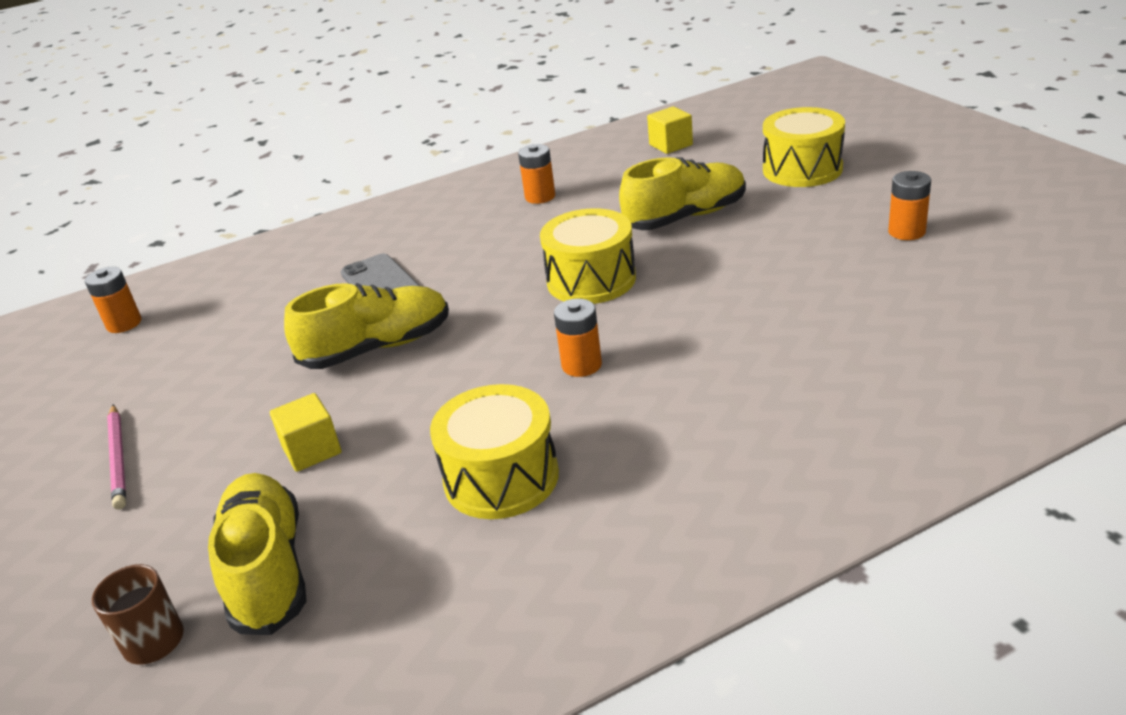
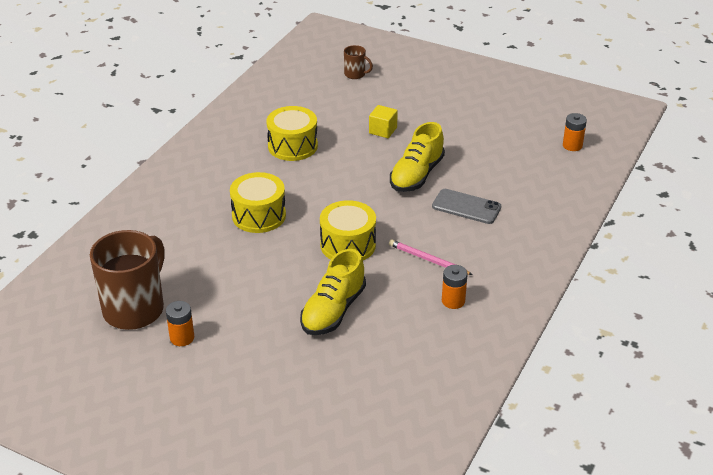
camera: 140 degrees right, 5 degrees up
(119, 458) = (459, 104): pink pencil -> pink pencil (428, 260)
(268, 570) = (344, 97): yellow shoe -> none
(581, 365) = (305, 197): orange battery -> none
(671, 145) = (411, 389): yellow cube -> none
(802, 169) = (284, 386): yellow drum -> yellow drum (259, 215)
(967, 277) = (135, 309): none -> brown mug

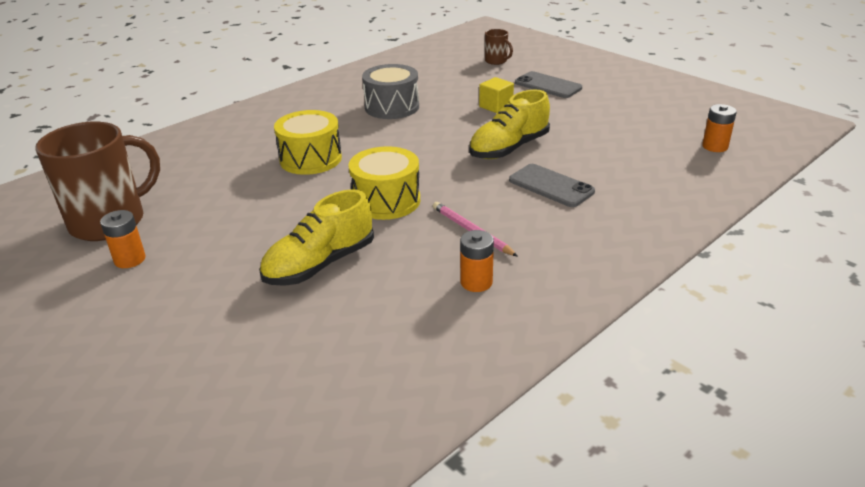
camera: 20 degrees right, 5 degrees down
(292, 146) = (392, 107): yellow drum -> grey drum
(415, 98) = (548, 85): none -> grey phone

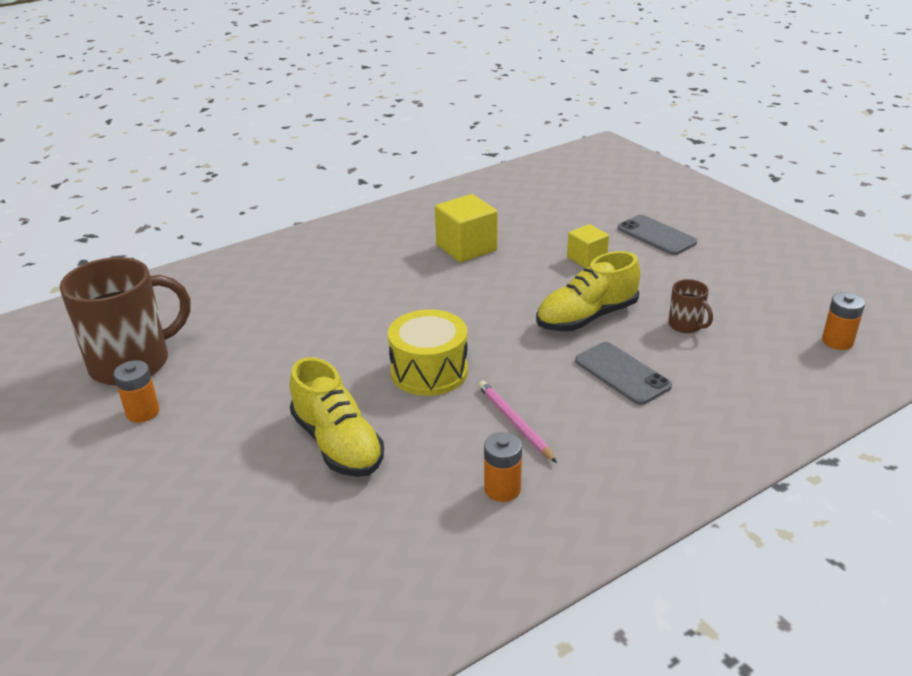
camera: 10 degrees right, 0 degrees up
(310, 159) = (359, 307): yellow drum -> none
(320, 264) = (337, 444): yellow shoe -> yellow shoe turned 90 degrees counterclockwise
(392, 107) = (466, 248): grey drum -> yellow cube
(496, 61) = (604, 196): brown mug -> brown mug (686, 325)

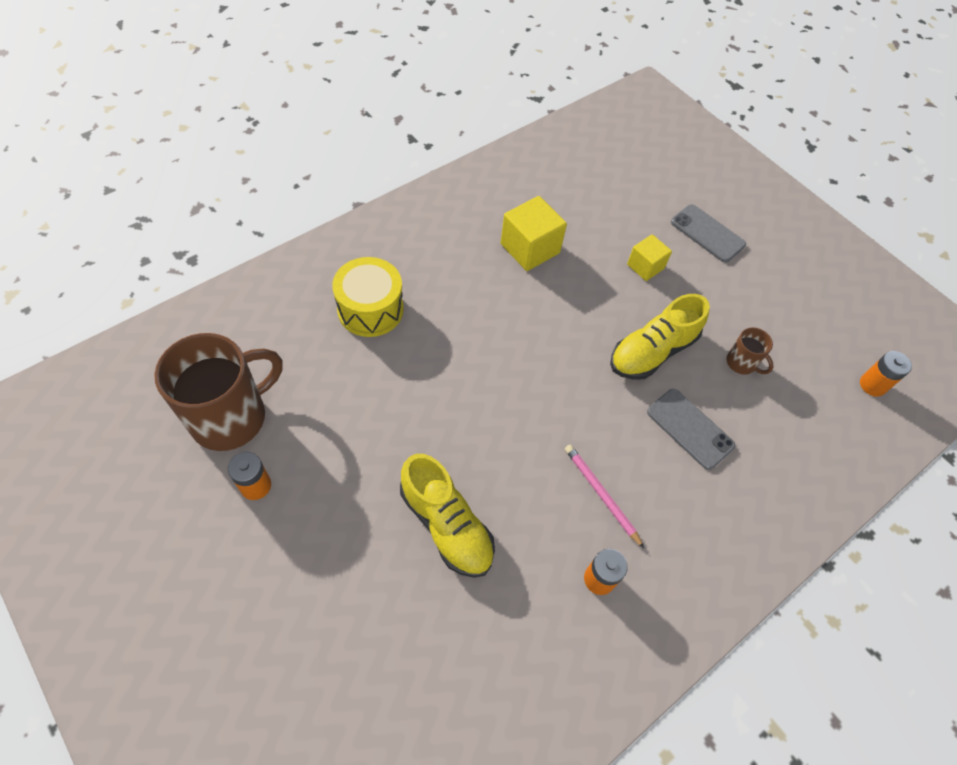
camera: 10 degrees left, 25 degrees up
(429, 371) = (516, 427): yellow drum -> yellow drum (370, 309)

